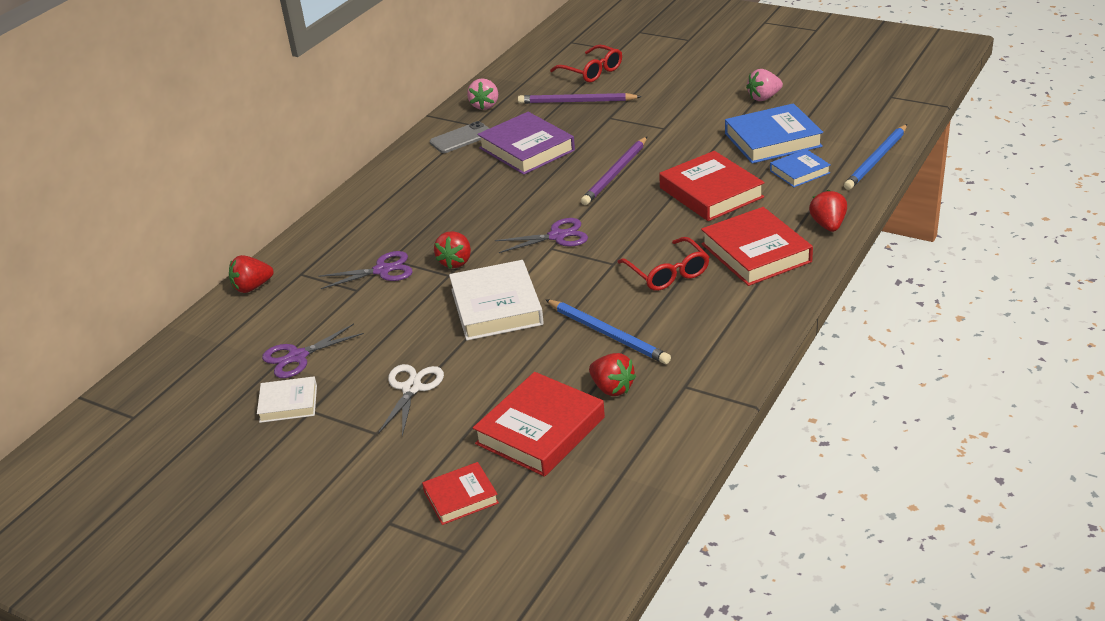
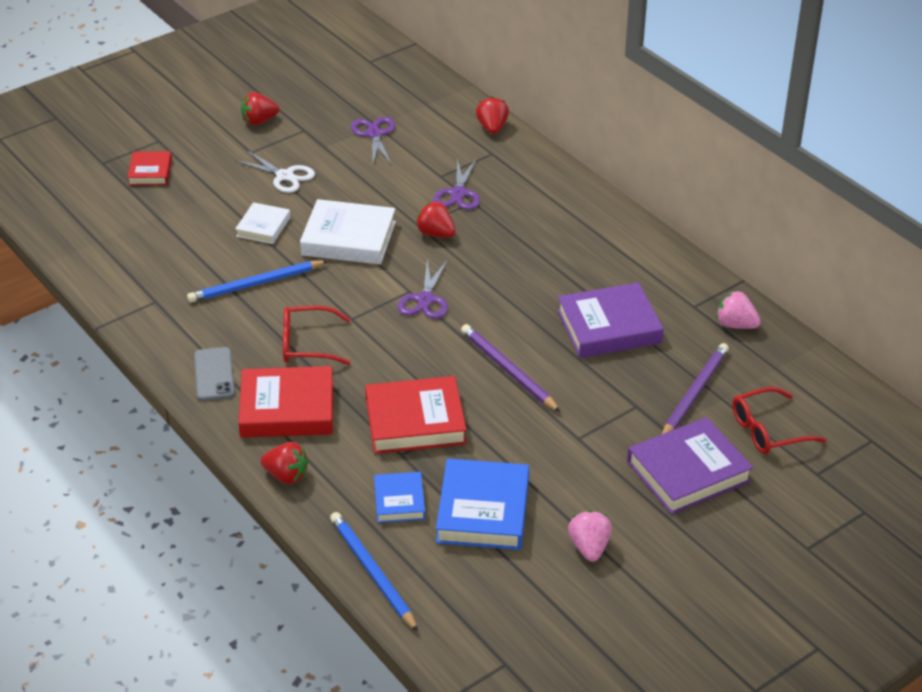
camera: 110 degrees right, 5 degrees up
(288, 403) = (321, 122): white book -> white book (263, 227)
(461, 138) = (669, 290): grey phone -> grey phone (214, 374)
(540, 430) = (179, 220): red book -> none
(612, 388) = (189, 266): red strawberry -> red strawberry (259, 121)
(659, 85) = (688, 472): none -> purple book

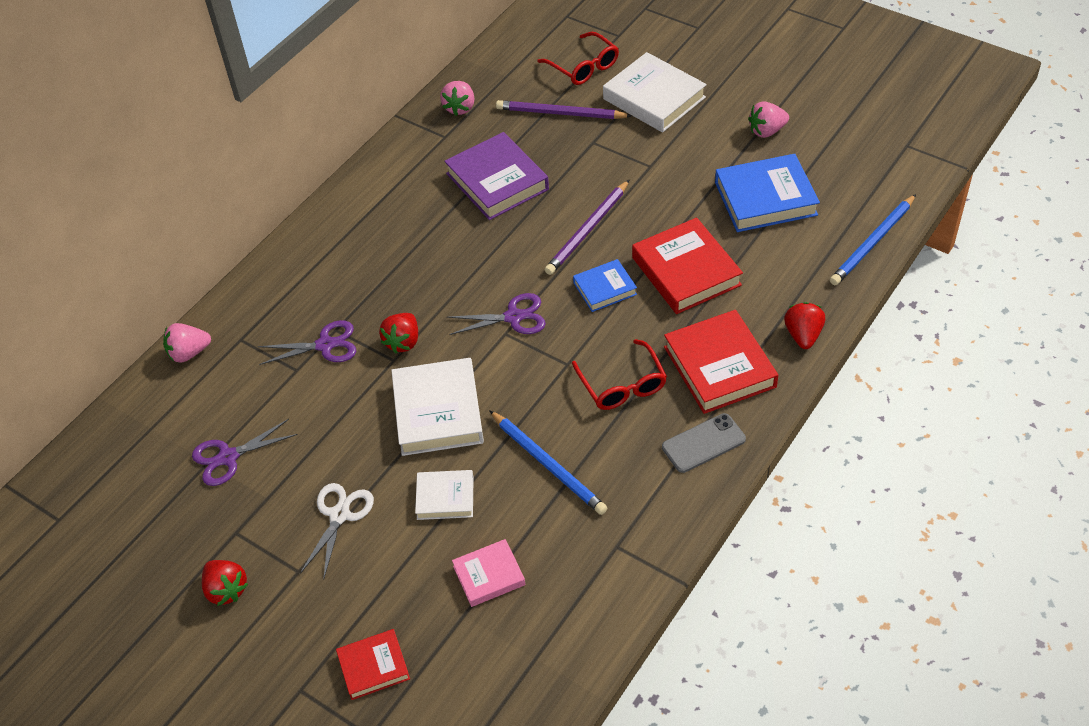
camera: 105 degrees left, 10 degrees up
(180, 234) = (489, 575): none -> pink book
(399, 501) = (786, 251): blue book -> blue book (605, 288)
(492, 128) = (189, 353): red strawberry -> pink strawberry
(688, 472) = (654, 98): purple book -> white book

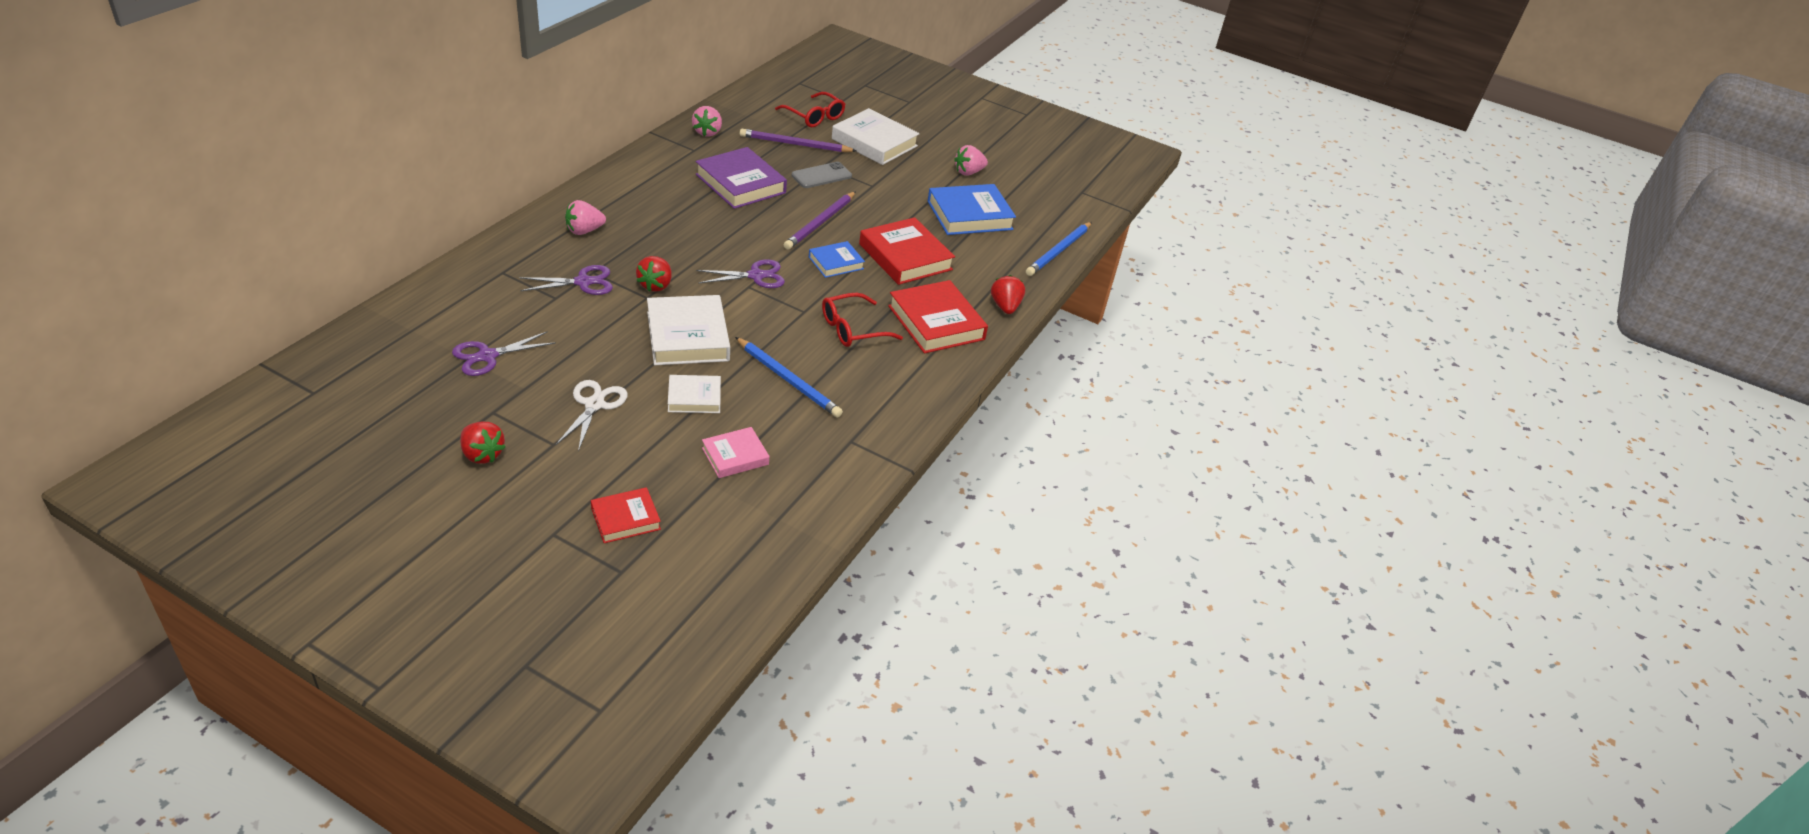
camera: 15 degrees left, 10 degrees down
(189, 353) = (452, 278): pink strawberry -> pink strawberry (584, 231)
(622, 385) = (853, 329): red glasses -> red glasses turned 90 degrees clockwise
(703, 443) = (924, 373): grey phone -> grey phone (821, 176)

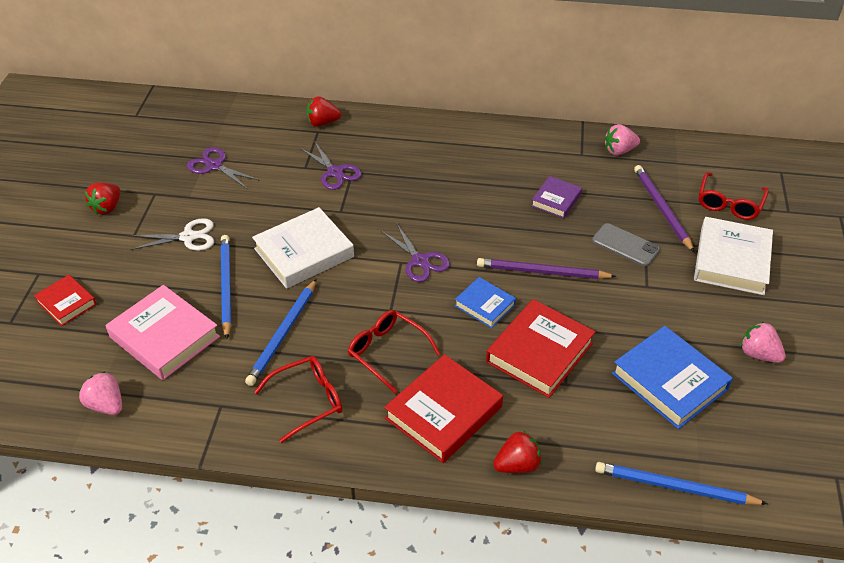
camera: 75 degrees right, 5 degrees up
(584, 231) = (403, 146): pink strawberry -> pink strawberry (106, 405)
(655, 285) = (360, 210): red strawberry -> red strawberry (322, 123)
(694, 398) = (226, 286): white book -> blue pencil
(735, 456) = (164, 337): pink book -> pink book, size x1.75
(740, 184) = (556, 200): purple book -> purple book, size x0.57
(878, 388) = (308, 401): none -> red glasses

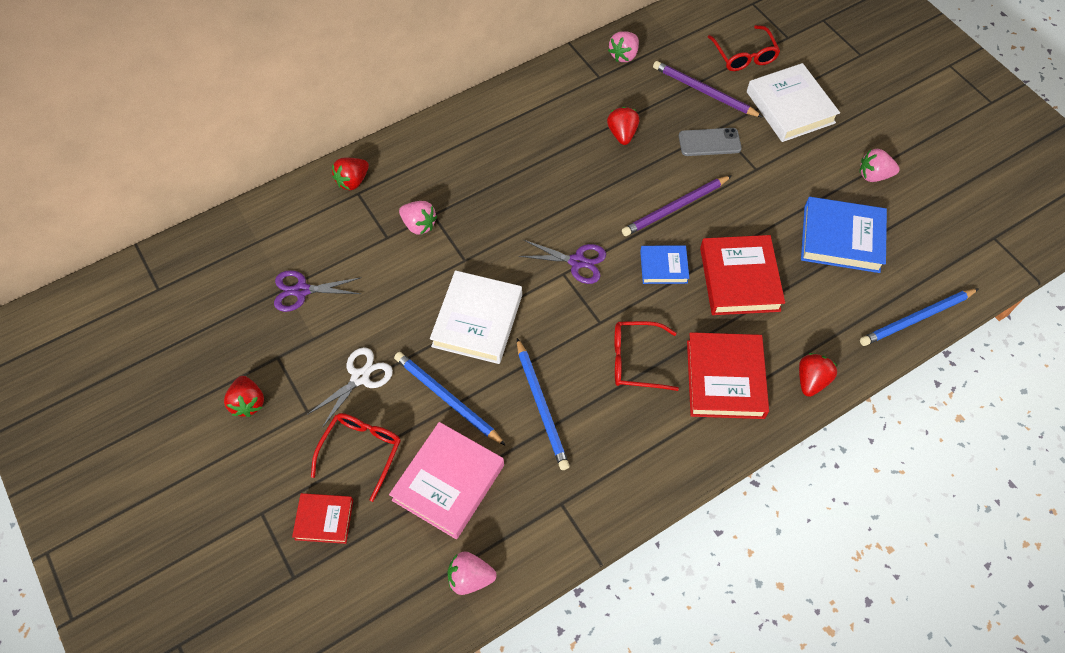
camera: 40 degrees left, 15 degrees up
(164, 337) = (448, 482): pink book -> pink book turned 60 degrees counterclockwise
(308, 401) = (621, 446): red glasses -> red glasses (361, 451)
(335, 172) = (419, 225): purple scissors -> pink strawberry
(556, 200) = (622, 134): purple book -> red strawberry

